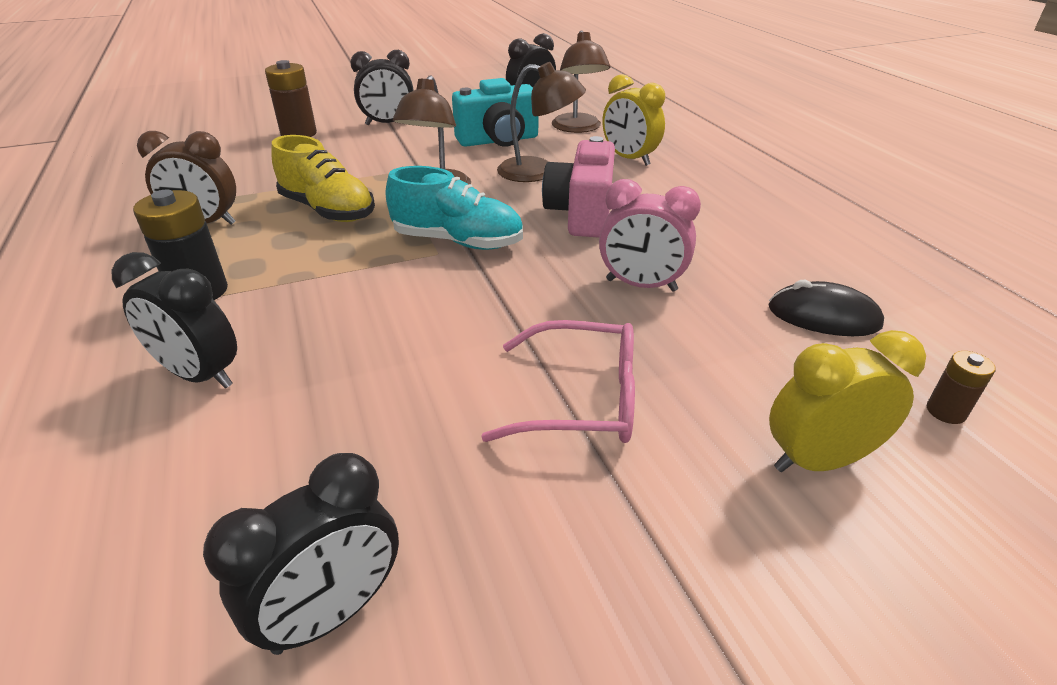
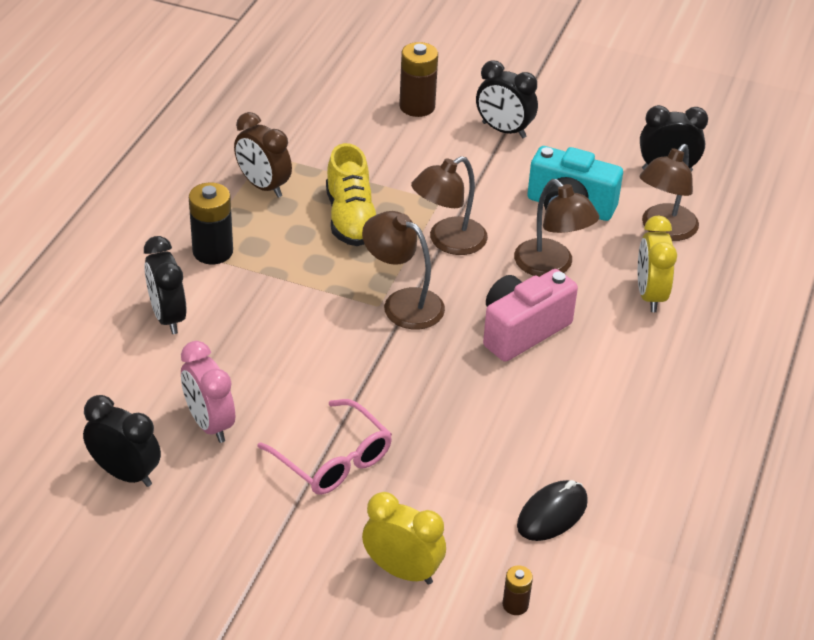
camera: 40 degrees right, 5 degrees up
(332, 612) = (125, 474): black clock -> black clock turned 150 degrees counterclockwise
(458, 241) = (403, 303): turquoise shoe -> brown lamp
(641, 285) = (472, 415): pink clock -> pink clock (209, 424)
(823, 317) = (552, 514): black mouse -> black mouse turned 75 degrees clockwise

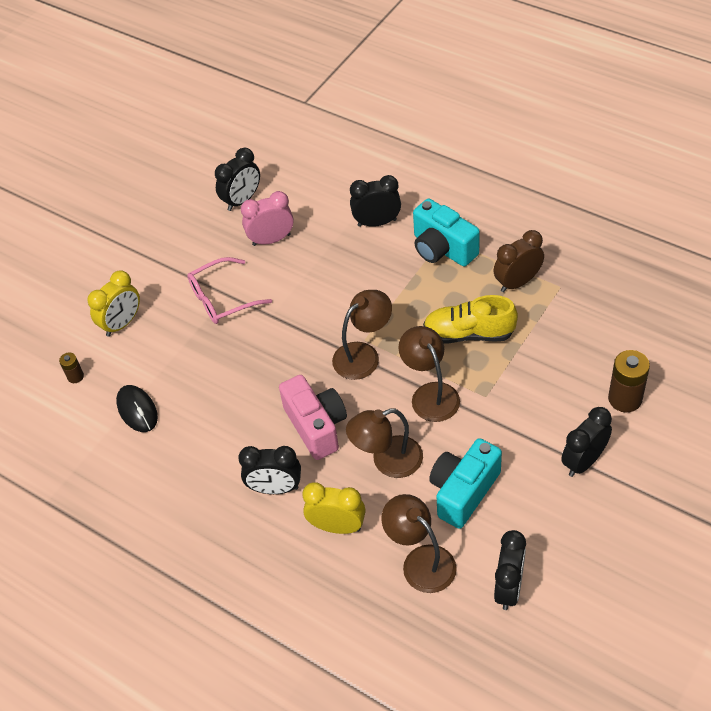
camera: 110 degrees right, 10 degrees up
(213, 251) = (442, 249): black battery -> turquoise camera
(621, 353) = (275, 488): none -> black clock

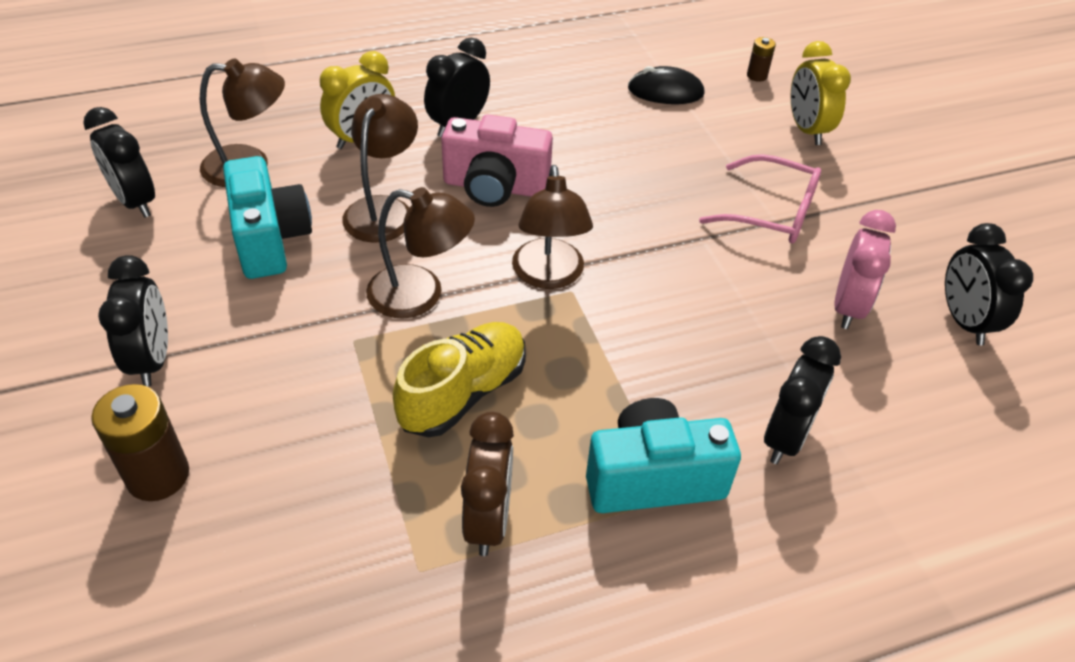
camera: 120 degrees right, 5 degrees down
(221, 299) = (773, 213): pink glasses -> pink glasses turned 105 degrees clockwise

